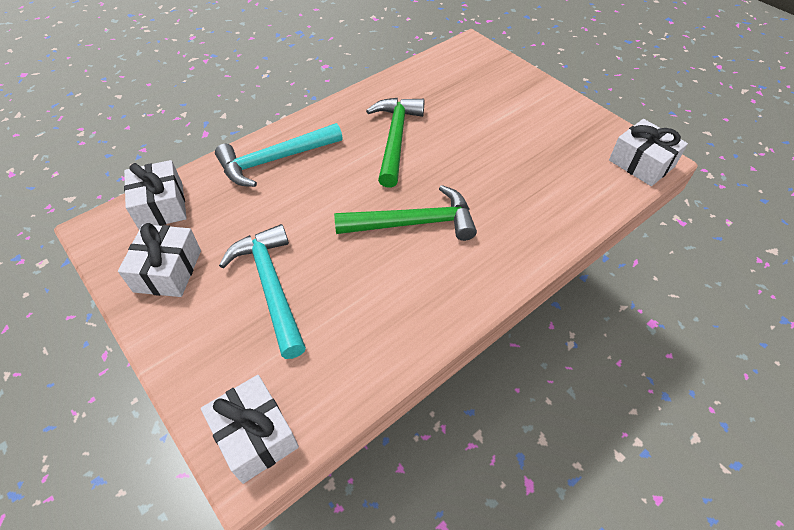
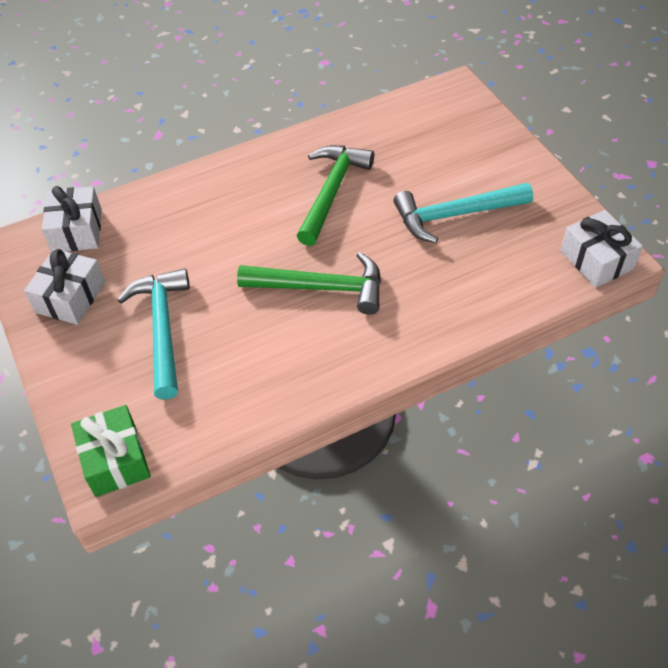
camera: 15 degrees right, 0 degrees up
(255, 435) = (115, 460): white gift -> green gift
(275, 160) = (199, 198): turquoise hammer -> turquoise hammer (455, 215)

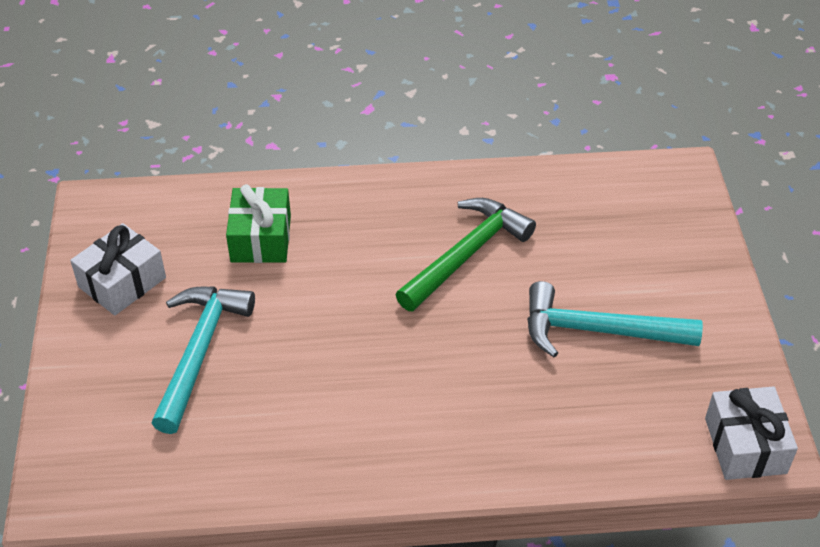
camera: 20 degrees right, 5 degrees down
(77, 230) = (165, 209): white gift -> none
(115, 460) = (80, 480): green gift -> green gift (261, 238)
(321, 288) = (395, 365): green hammer -> none

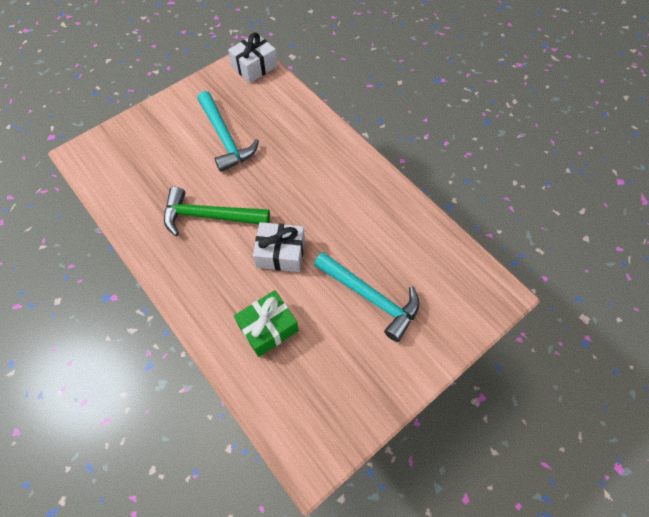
camera: 125 degrees left, 15 degrees up
(122, 282) = (358, 381): white gift -> white gift (280, 253)
(200, 352) = (370, 297): turquoise hammer -> turquoise hammer turned 120 degrees counterclockwise

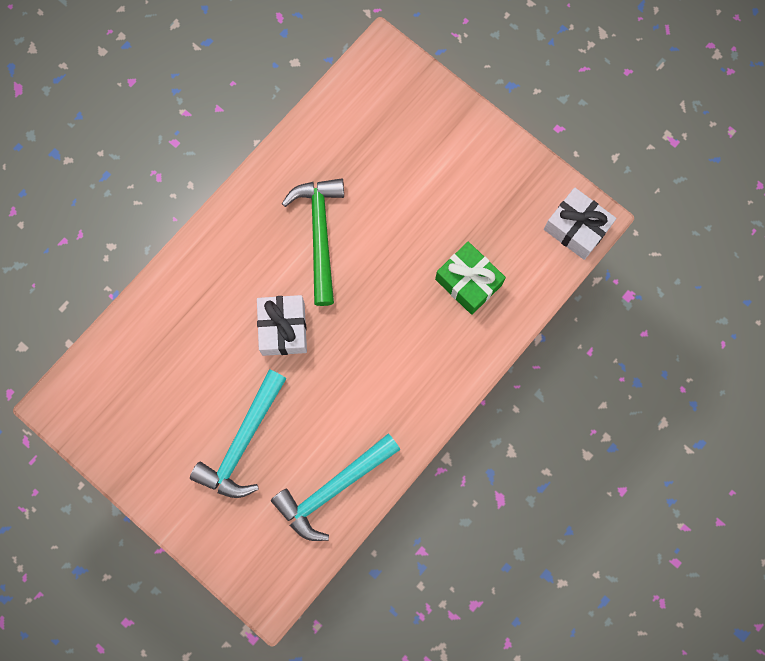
camera: 80 degrees right, 15 degrees up
(225, 138) = (440, 221): turquoise hammer -> turquoise hammer (333, 488)
(268, 328) = (190, 334): green gift -> green gift (468, 282)

